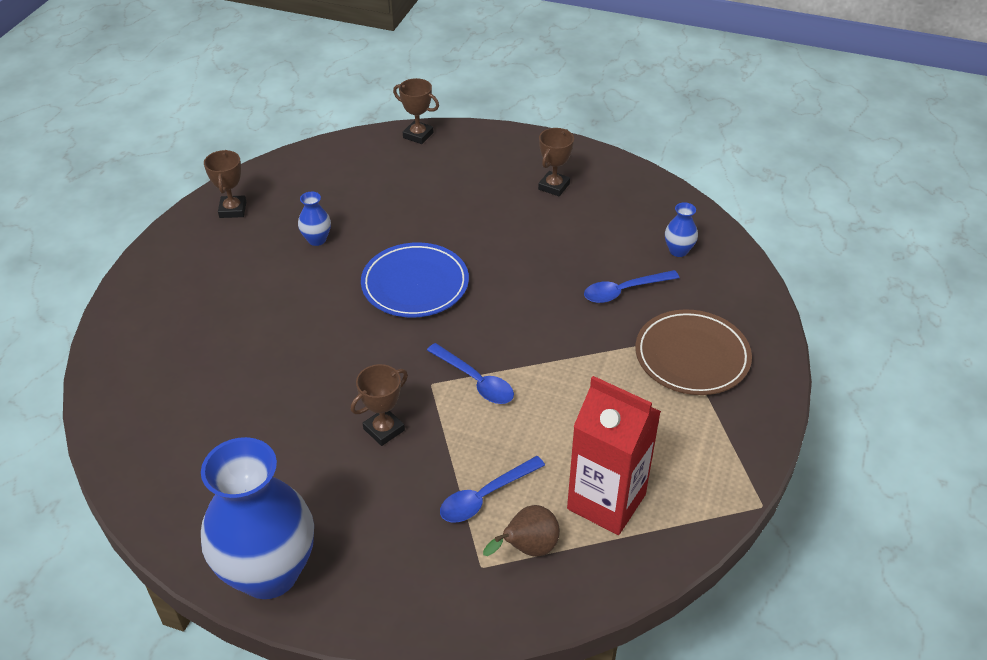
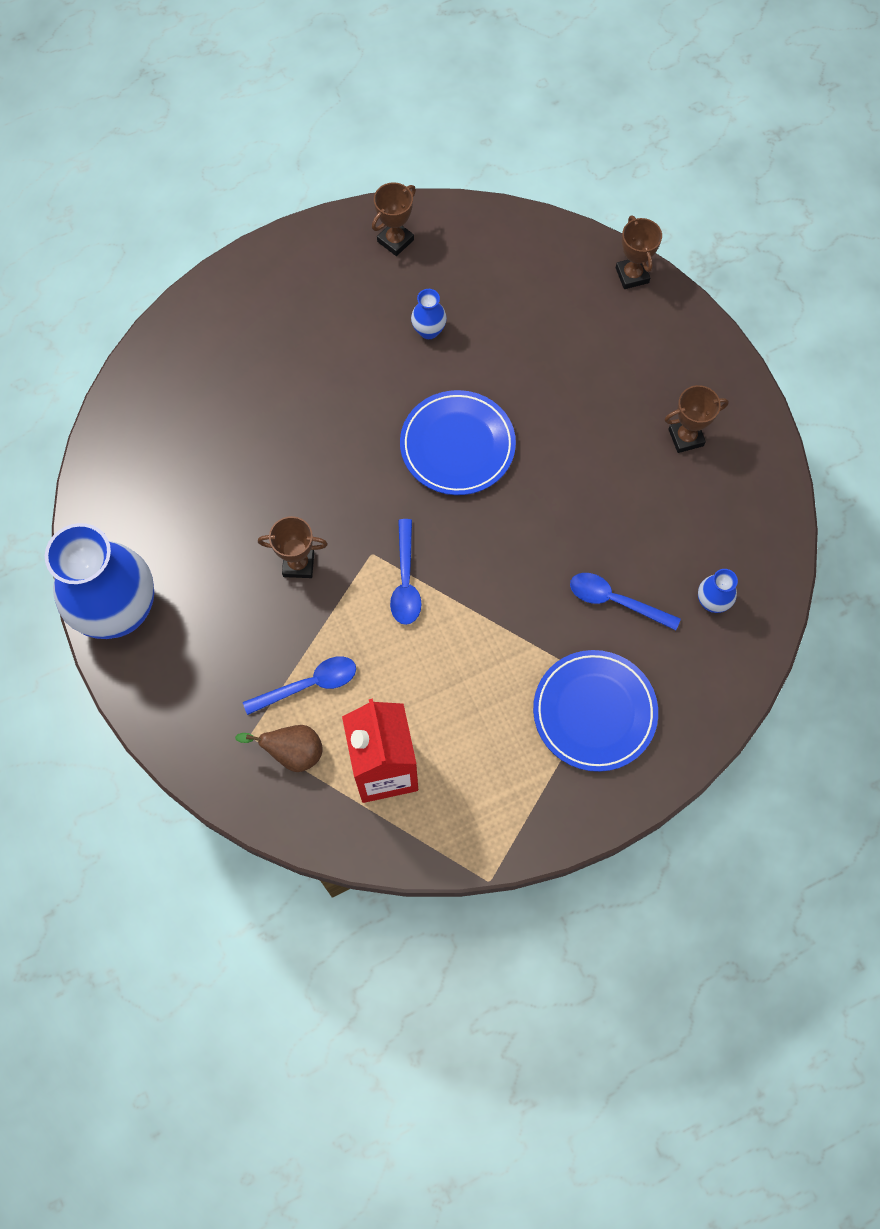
camera: 45 degrees right, 25 degrees up
(485, 496) = (309, 685): blue spoon -> blue spoon turned 150 degrees clockwise
(692, 356) = (594, 712): brown plate -> blue plate

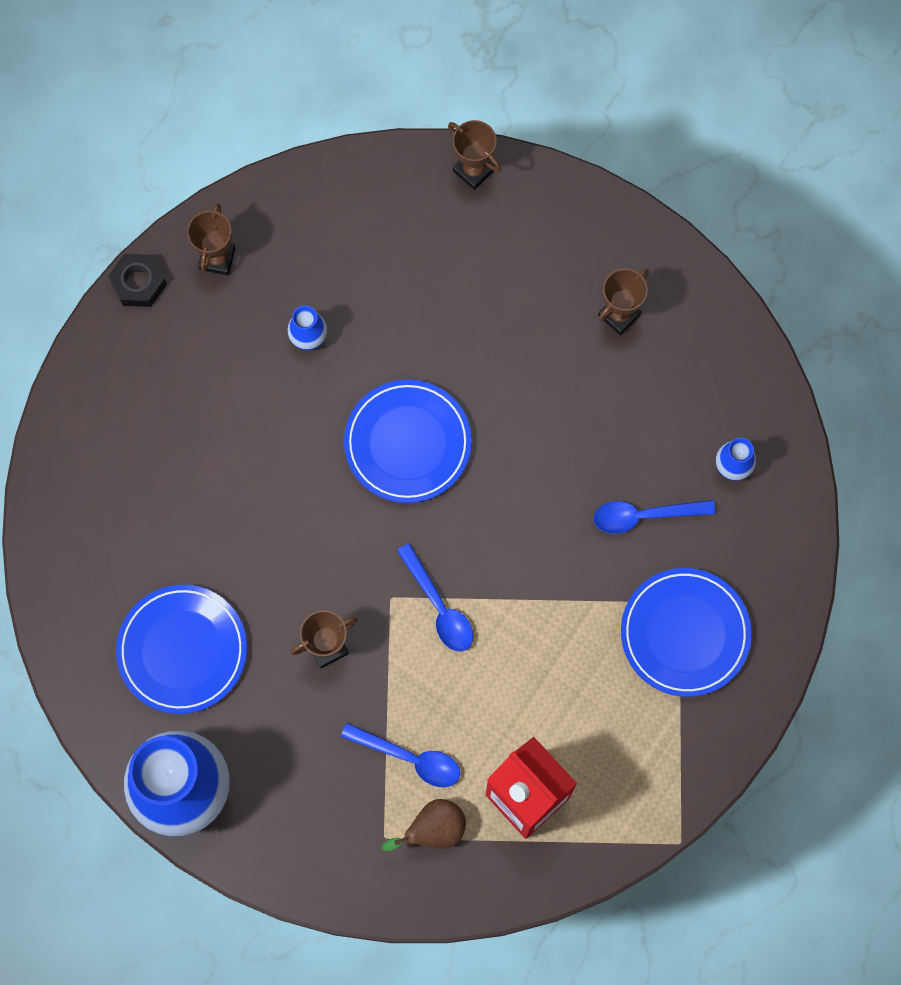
camera: 30 degrees left, 5 degrees up
(186, 505) = (182, 650): none -> blue plate
(309, 685) = (409, 758): blue spoon -> blue spoon turned 75 degrees clockwise
(326, 228) = (138, 283): none -> black nut

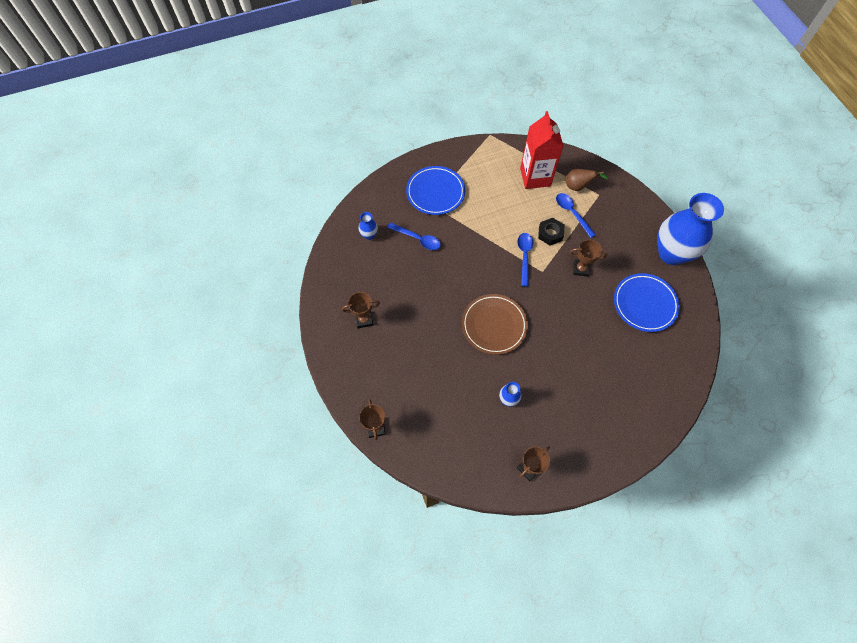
camera: 145 degrees left, 10 degrees down
(138, 283) = (576, 482): black nut -> black nut (550, 234)
(407, 443) = (494, 325): blue plate -> brown plate

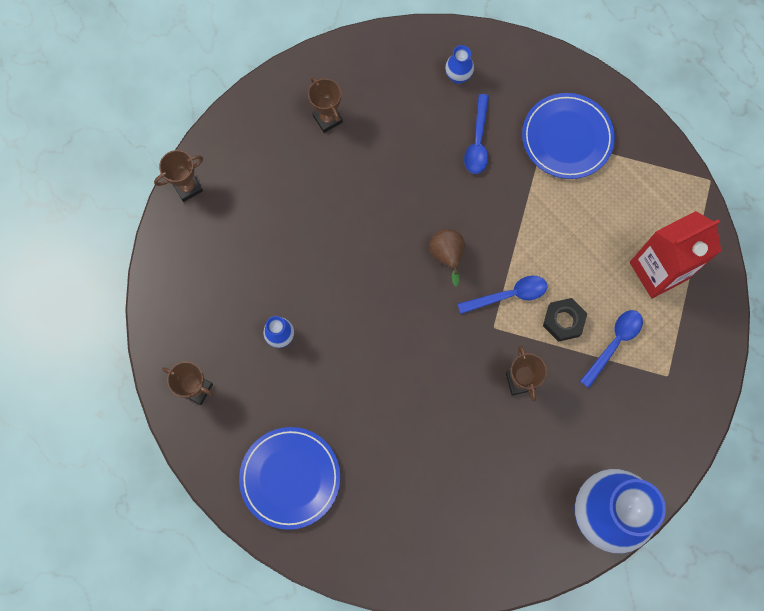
camera: 70 degrees right, 10 degrees up
(494, 325) = (381, 286): brown plate -> none
(578, 186) = (669, 340): brown pear -> brown pear (447, 257)
(644, 304) = (497, 489): blue plate -> blue plate (290, 478)

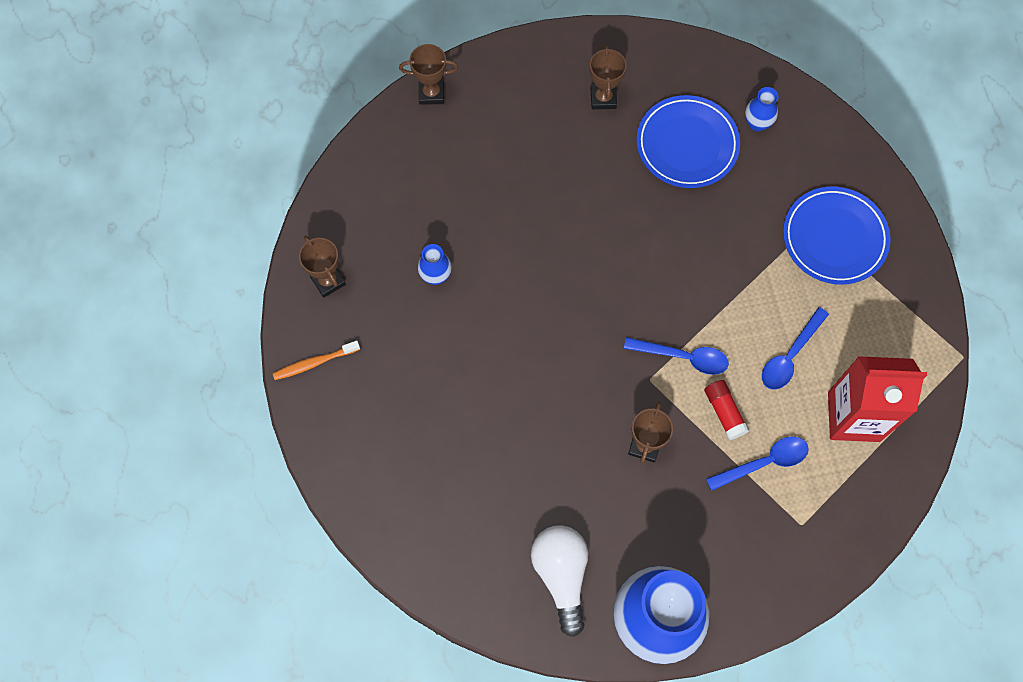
camera: 30 degrees right, 5 degrees down
(226, 462) = (314, 363): none -> orange toothbrush
(290, 478) = (365, 411): blue plate -> blue plate (687, 144)
(447, 257) = (643, 288): brown pear -> none
(477, 141) = (740, 194): blue spoon -> blue spoon (790, 355)
(516, 518) = (561, 575): none -> white light bulb
(563, 321) = (724, 412): black nut -> red glue stick

